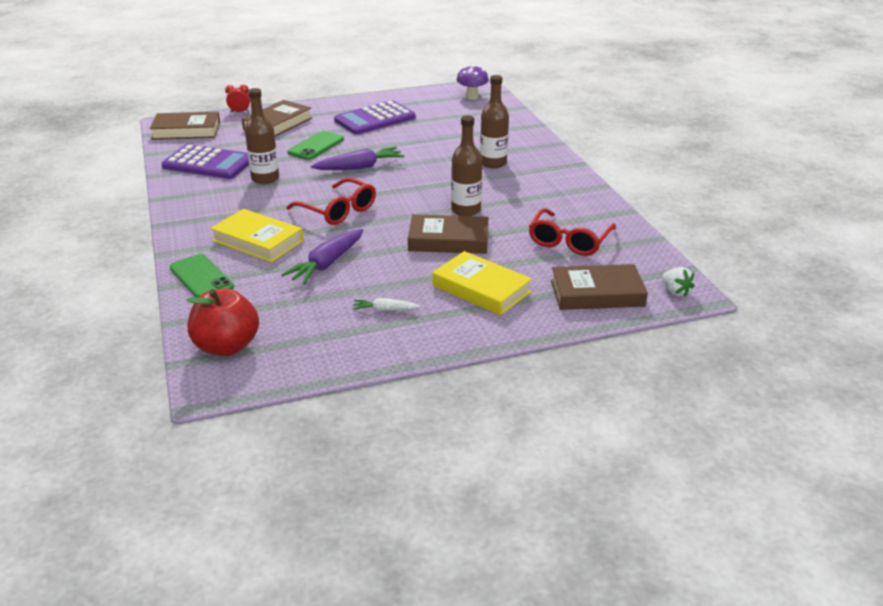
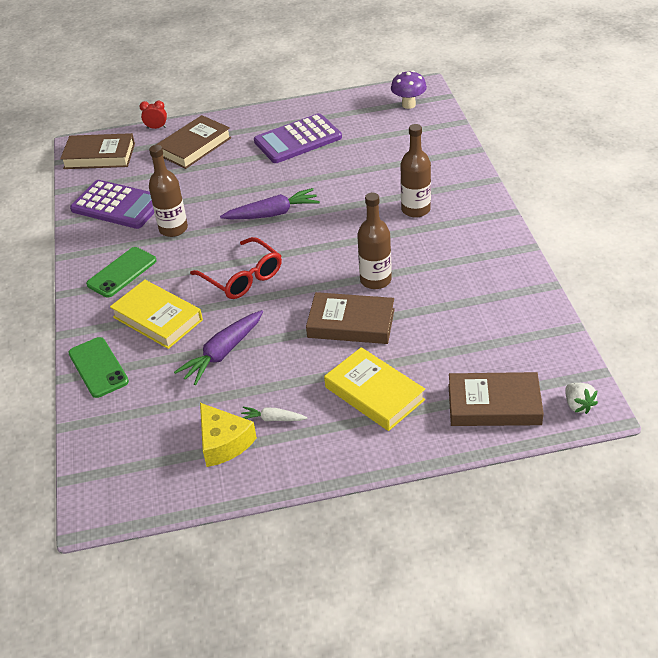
camera: 10 degrees right, 10 degrees up
(227, 346) = (115, 460): red apple -> none
(316, 146) = (230, 181): green phone -> green phone (122, 272)
(338, 329) = (223, 442): none -> yellow cheese
(569, 241) = (478, 329): red glasses -> none

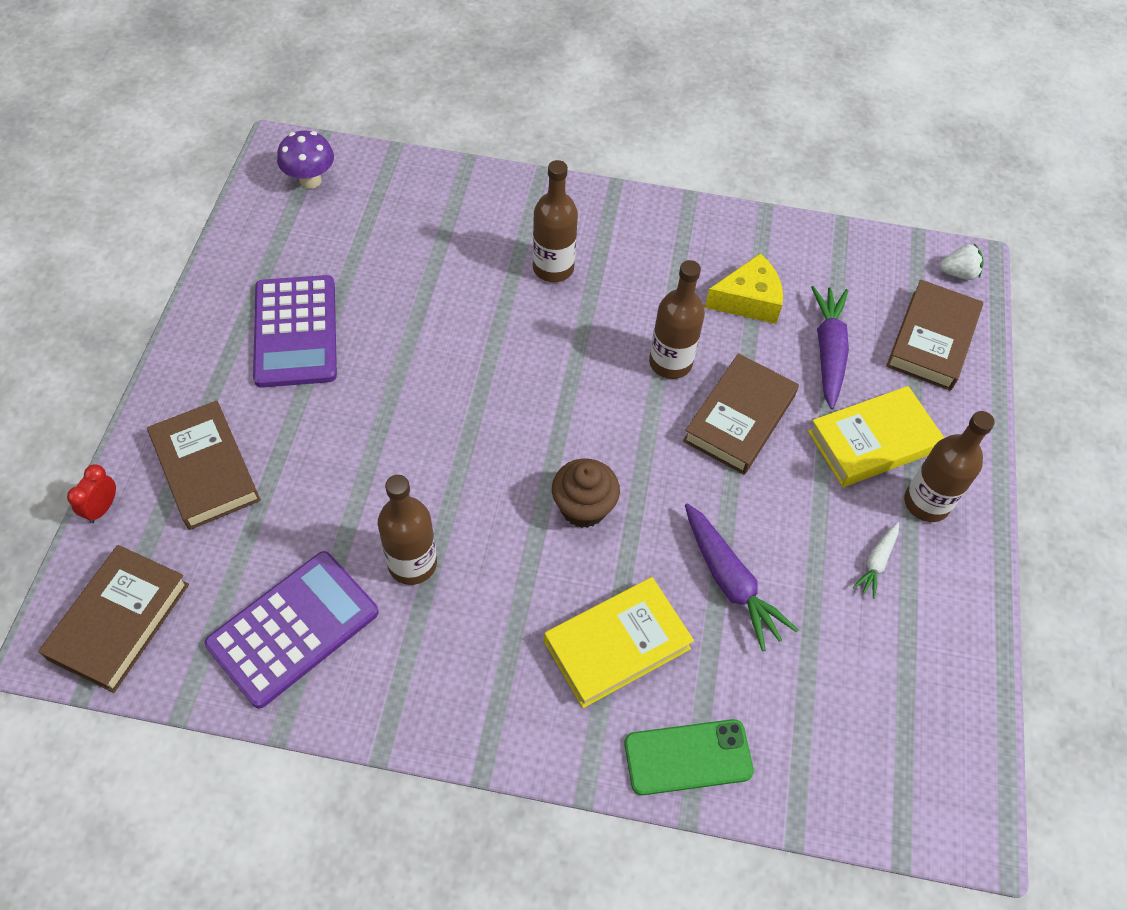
camera: 75 degrees left, 15 degrees up
(122, 272) = (479, 667): green phone -> none
(223, 442) = (898, 632): yellow cheese -> yellow cheese (748, 300)
(243, 277) = (583, 507): red glasses -> brown cupcake
(272, 214) = (458, 424): purple carrot -> purple carrot (828, 351)
(337, 434) = (926, 503): none -> brown bottle

